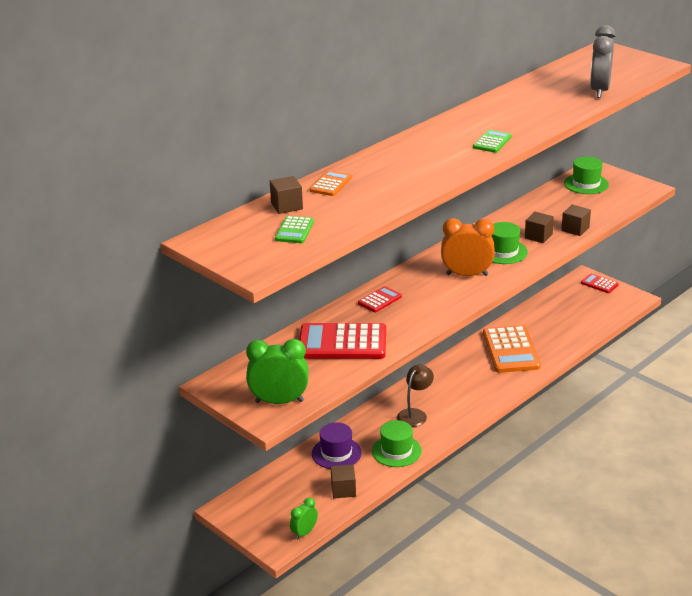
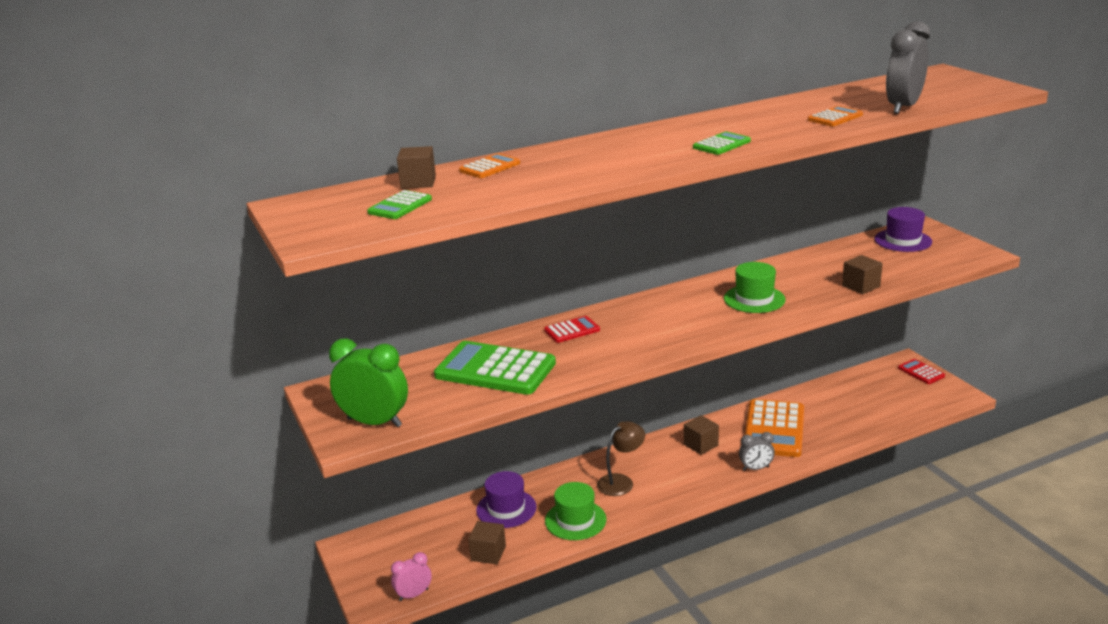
camera: 20 degrees right, 5 degrees down
(304, 533) = (413, 595): green clock -> pink clock
(342, 343) = (495, 369): red calculator -> green calculator
(467, 275) = (693, 318): orange clock -> none
(512, 384) = (756, 468): none -> grey clock
(538, 236) = (809, 288): brown cube -> brown cube (700, 445)
(557, 106) = (835, 117): none -> orange calculator
(586, 184) = (903, 240): green hat -> purple hat

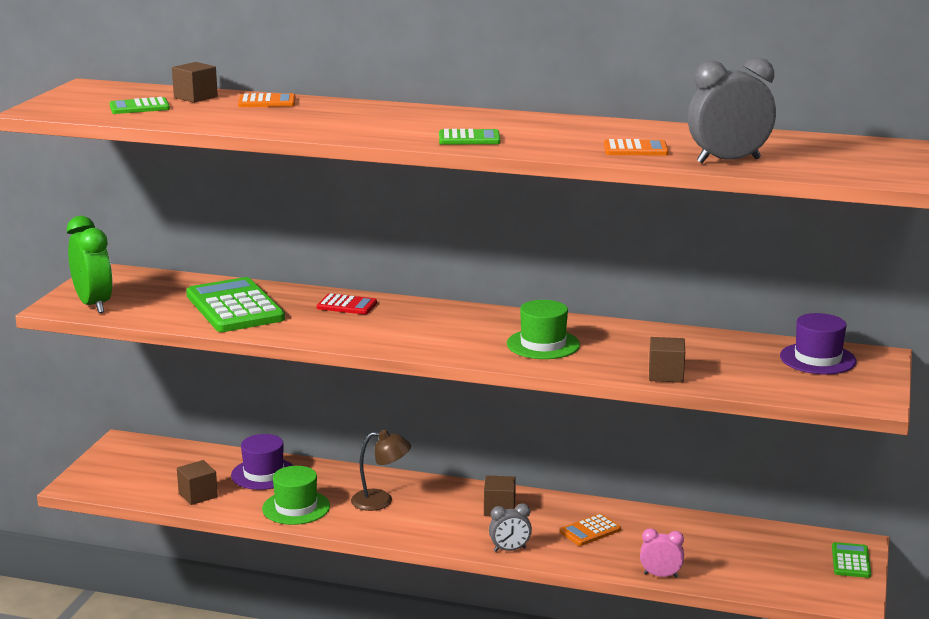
camera: 40 degrees right, 5 degrees down
(413, 595) = (107, 493): pink clock -> pink clock (660, 575)
(756, 468) = (510, 549): grey clock -> grey clock turned 45 degrees counterclockwise
(774, 429) = (590, 531): orange calculator -> orange calculator, size x0.49
(921, 372) = (851, 561): red calculator -> green calculator

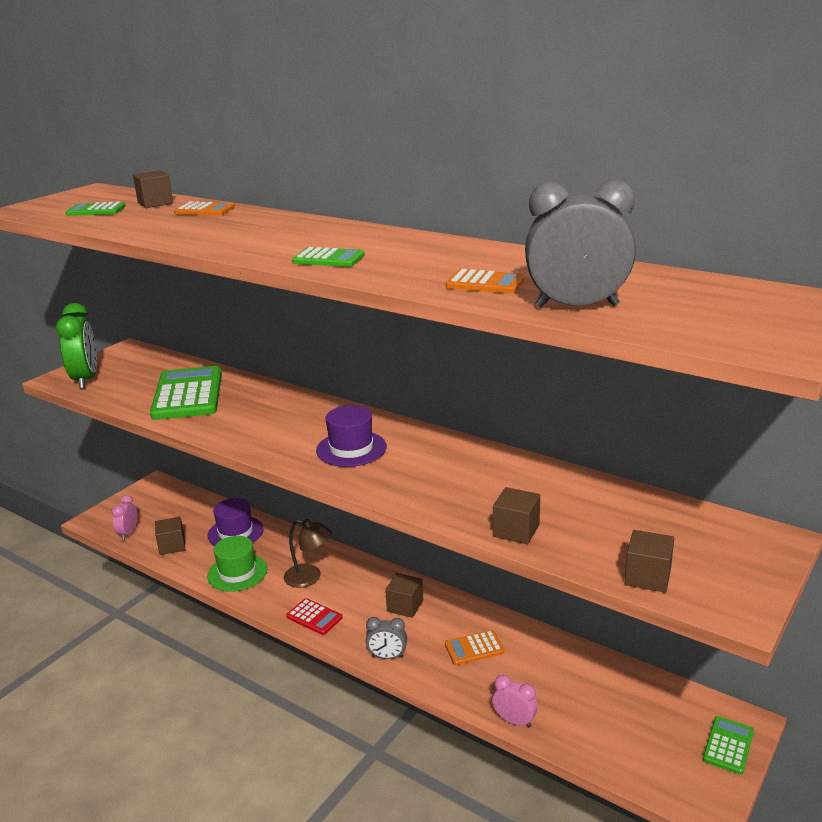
camera: 20 degrees right, 5 degrees up
(133, 491) = (128, 533): none -> pink clock
(347, 305) = (279, 403): red calculator -> red calculator (314, 617)
(543, 344) = (419, 472): green hat -> none
(794, 390) = (647, 577): none -> brown cube
(817, 359) = (701, 533): purple hat -> purple hat (351, 449)

